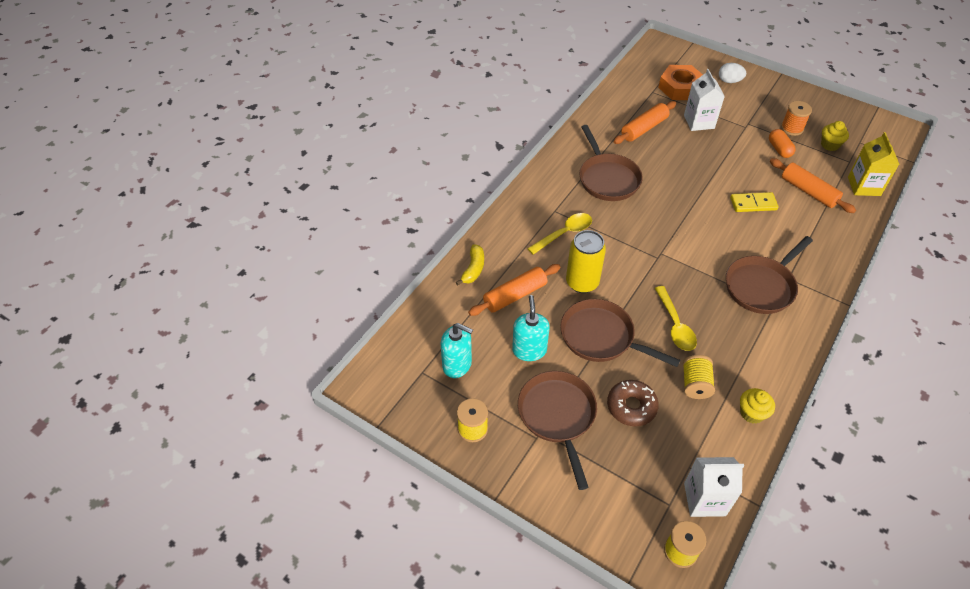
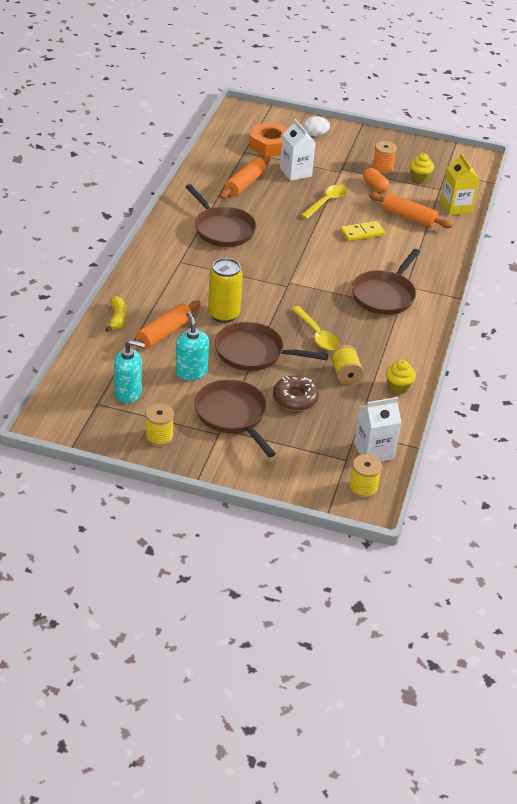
camera: 20 degrees left, 10 degrees down
(564, 233) = (195, 278): yellow spoon -> yellow spoon (326, 202)

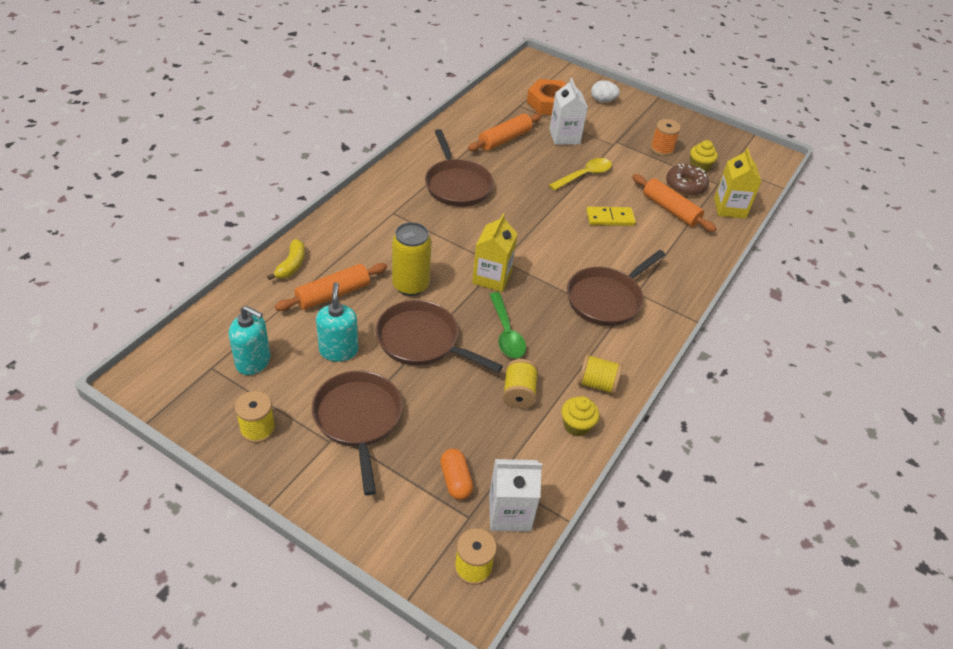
camera: 15 degrees right, 5 degrees up
(286, 296) = (492, 277): none -> yellow carton
(295, 398) = (443, 413): brown donut -> brown donut (685, 185)
(317, 334) = (506, 333): yellow spoon -> green spoon
(375, 186) = (645, 168): orange capsule -> orange capsule (455, 480)
(402, 356) = (597, 384): none -> yellow spool

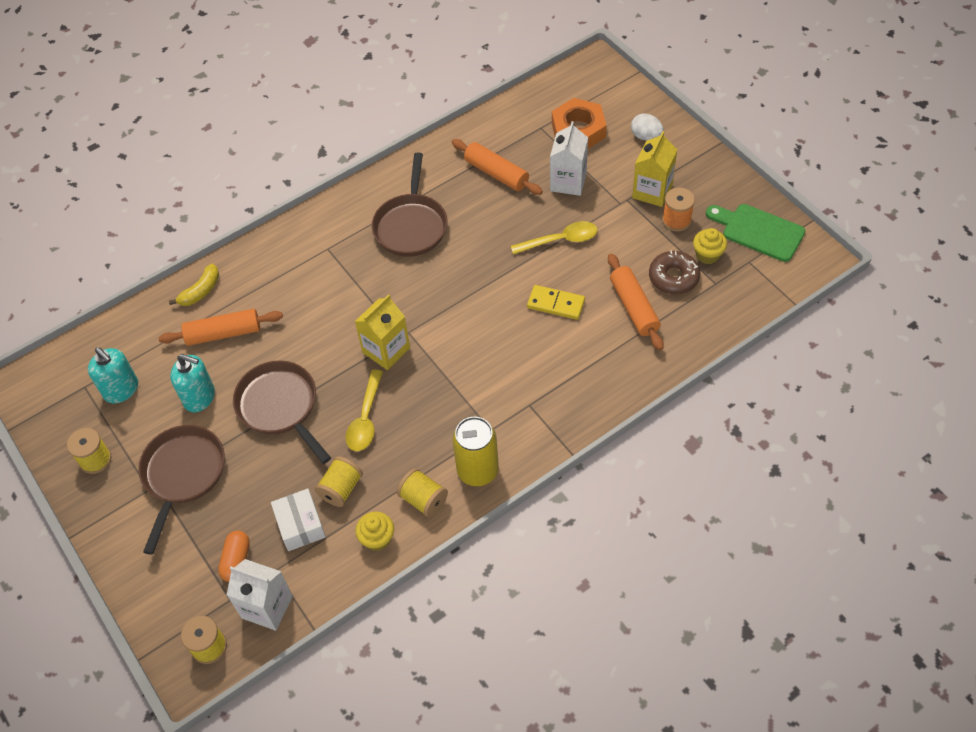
camera: 30 degrees right, 10 degrees up
(338, 350) = (199, 397): turquoise soap dispenser -> turquoise soap dispenser turned 90 degrees clockwise
(410, 285) = (301, 340): yellow can -> yellow can (477, 471)
(499, 433) = (300, 525): none -> white box
(504, 139) = (496, 173): orange rolling pin -> orange rolling pin turned 60 degrees clockwise
(506, 333) = (365, 419): green spoon -> yellow spoon
(607, 299) = (492, 404): brown pan -> none
(724, 147) = (758, 231): none -> green cutting board
(729, 208) = (708, 320): yellow carton -> yellow carton (652, 191)

